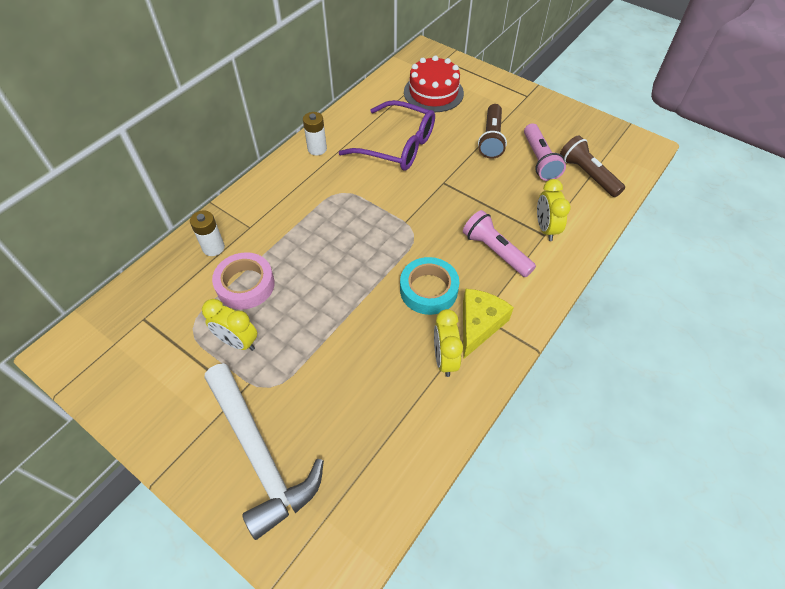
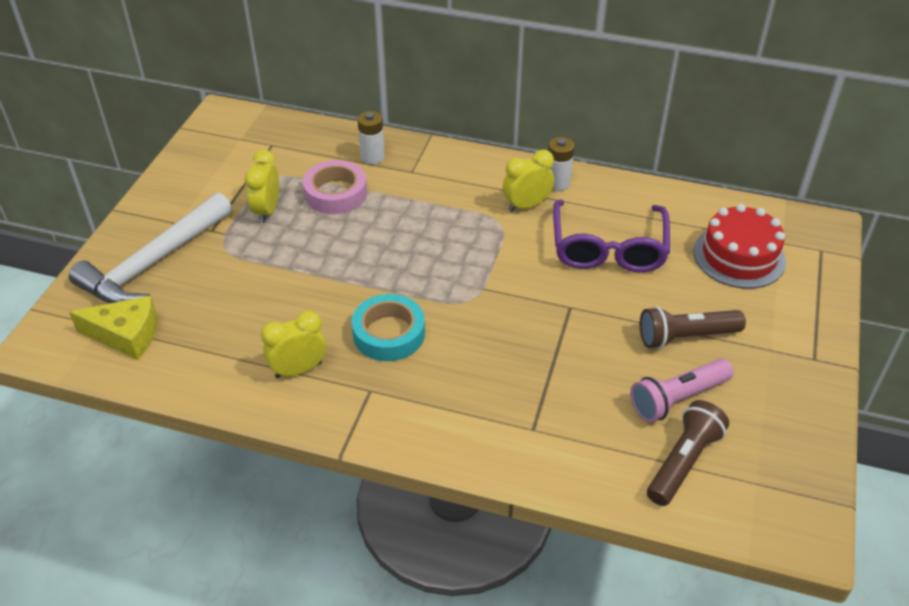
camera: 70 degrees right, 10 degrees down
(479, 324) = (357, 390): yellow cheese -> yellow cheese (126, 335)
(495, 251) = (477, 383): pink flashlight -> none
(545, 228) = (545, 428): yellow clock -> yellow clock (526, 205)

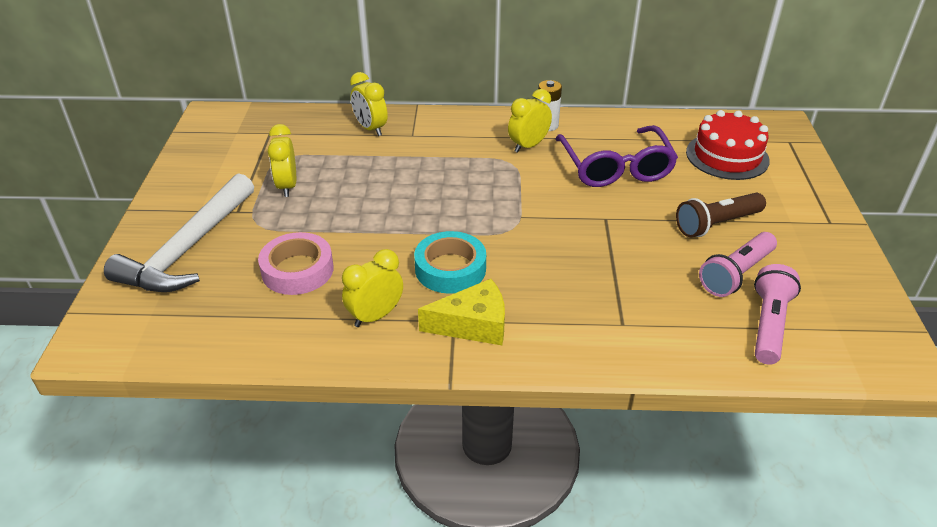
camera: 15 degrees left, 5 degrees down
(126, 335) = (182, 318): yellow cheese -> yellow cheese (473, 324)
(335, 193) = (348, 162): pink tape -> pink tape (297, 270)
(372, 157) = (371, 129): white battery -> yellow clock
(683, 462) = (768, 325): brown flashlight -> pink flashlight

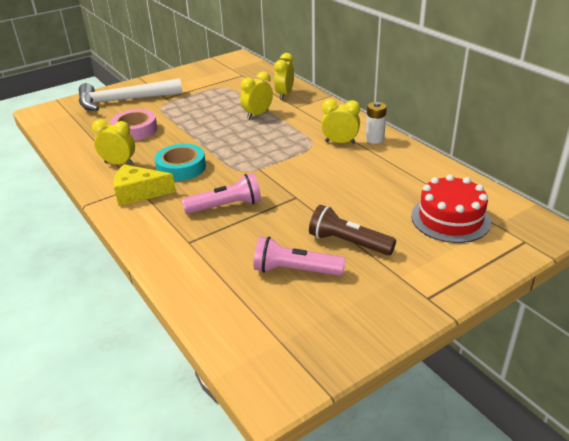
camera: 55 degrees right, 5 degrees down
(287, 186) = (201, 98): yellow clock -> yellow clock (257, 114)
(473, 324) = (138, 193): yellow cheese -> yellow cheese turned 135 degrees clockwise
(615, 167) = (362, 180): purple glasses -> none
(768, 325) = (250, 304): pink flashlight -> pink flashlight (226, 206)

